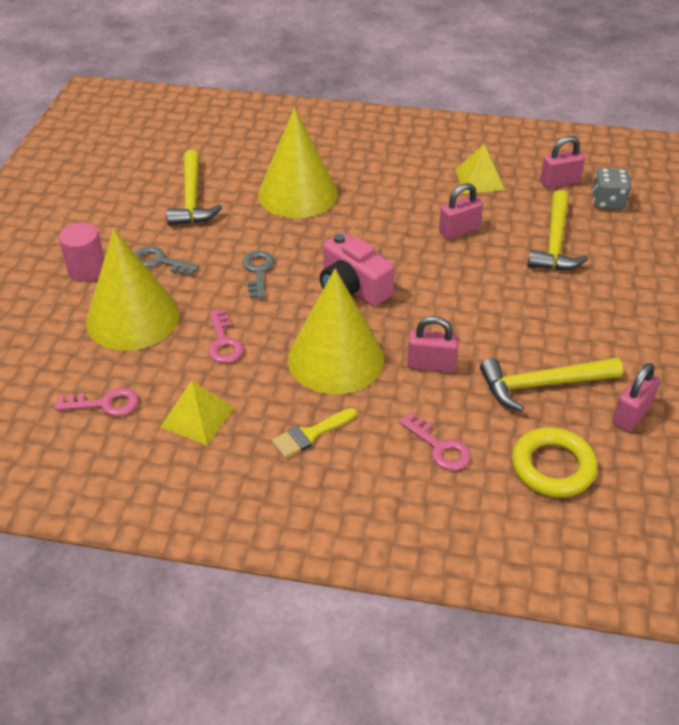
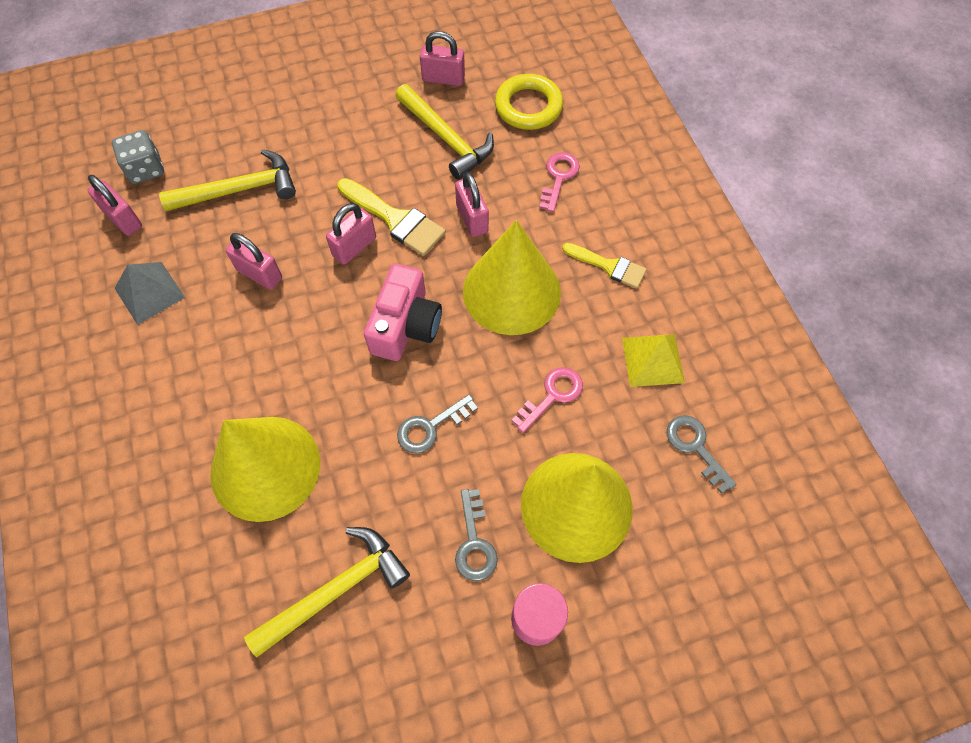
camera: 120 degrees left, 20 degrees up
(105, 404) = (695, 447): pink key -> grey key
(450, 285) = (354, 247): none -> pink padlock
(463, 317) = (395, 219): none -> yellow brush
(479, 179) = (149, 293): yellow pyramid -> grey pyramid

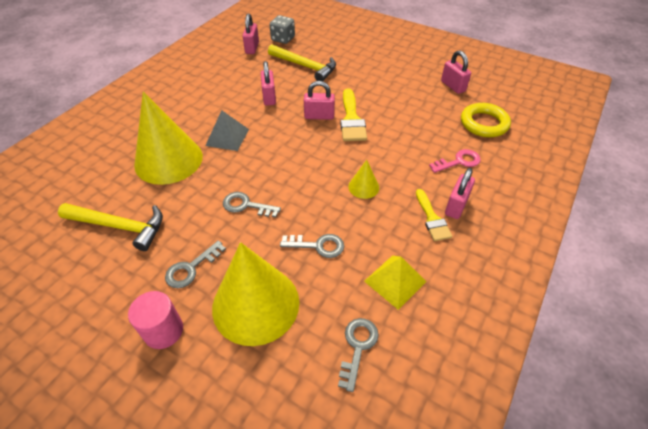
camera: 50 degrees right, 15 degrees down
(149, 293) = (224, 74): grey pyramid -> grey pyramid (227, 137)
(405, 325) = (296, 159): pink camera -> none
(446, 138) = (421, 108): yellow hammer -> none
(472, 218) = (387, 145): pink padlock -> pink padlock (456, 206)
(511, 291) = (363, 187): yellow cone -> yellow cone, size x0.44
(552, 395) = (318, 246): pink key -> grey key

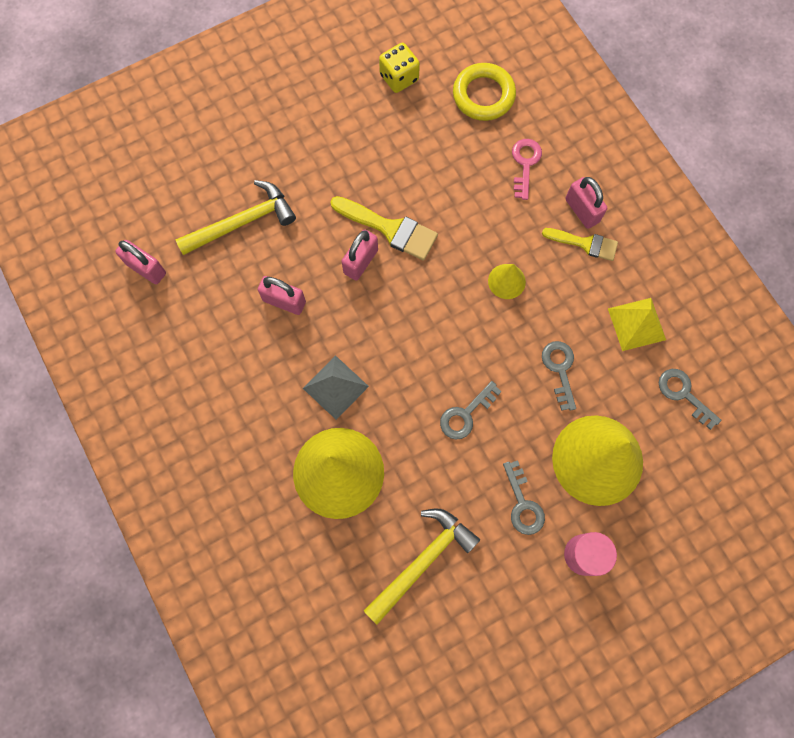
camera: 60 degrees left, 25 degrees up
(283, 39) = (150, 215): grey dice -> none
(318, 246) = (560, 370): grey key -> grey key turned 45 degrees counterclockwise
(453, 86) = (399, 78): pink padlock -> yellow dice

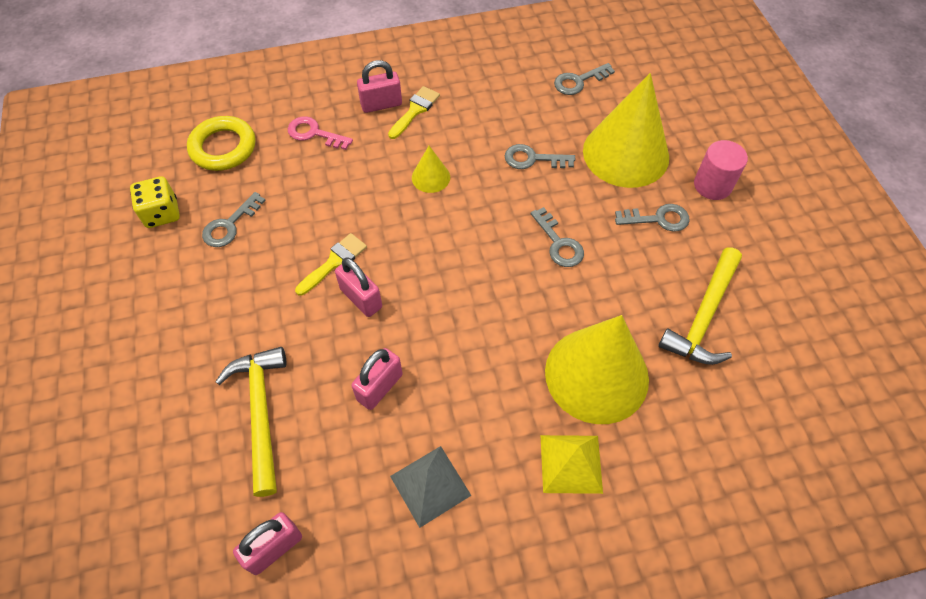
camera: 75 degrees left, 15 degrees down
(335, 387) = (499, 356): grey pyramid -> grey pyramid (430, 485)
(390, 229) = (334, 262): yellow brush -> yellow brush, size x0.67
(403, 134) = (230, 225): none -> grey key
(422, 561) = (704, 316): yellow hammer -> yellow hammer turned 120 degrees counterclockwise
(636, 324) = (505, 95): yellow pyramid -> yellow pyramid (571, 464)

